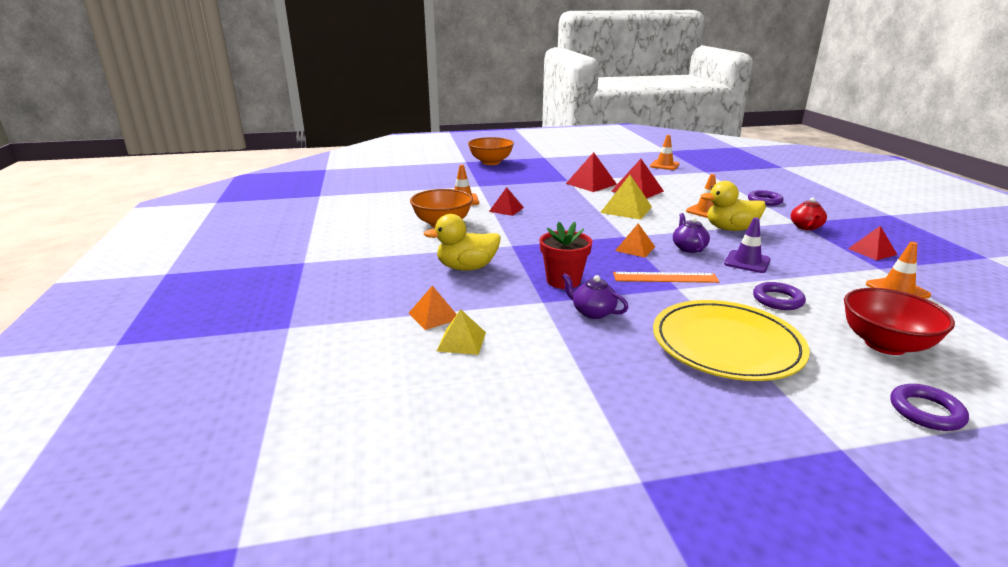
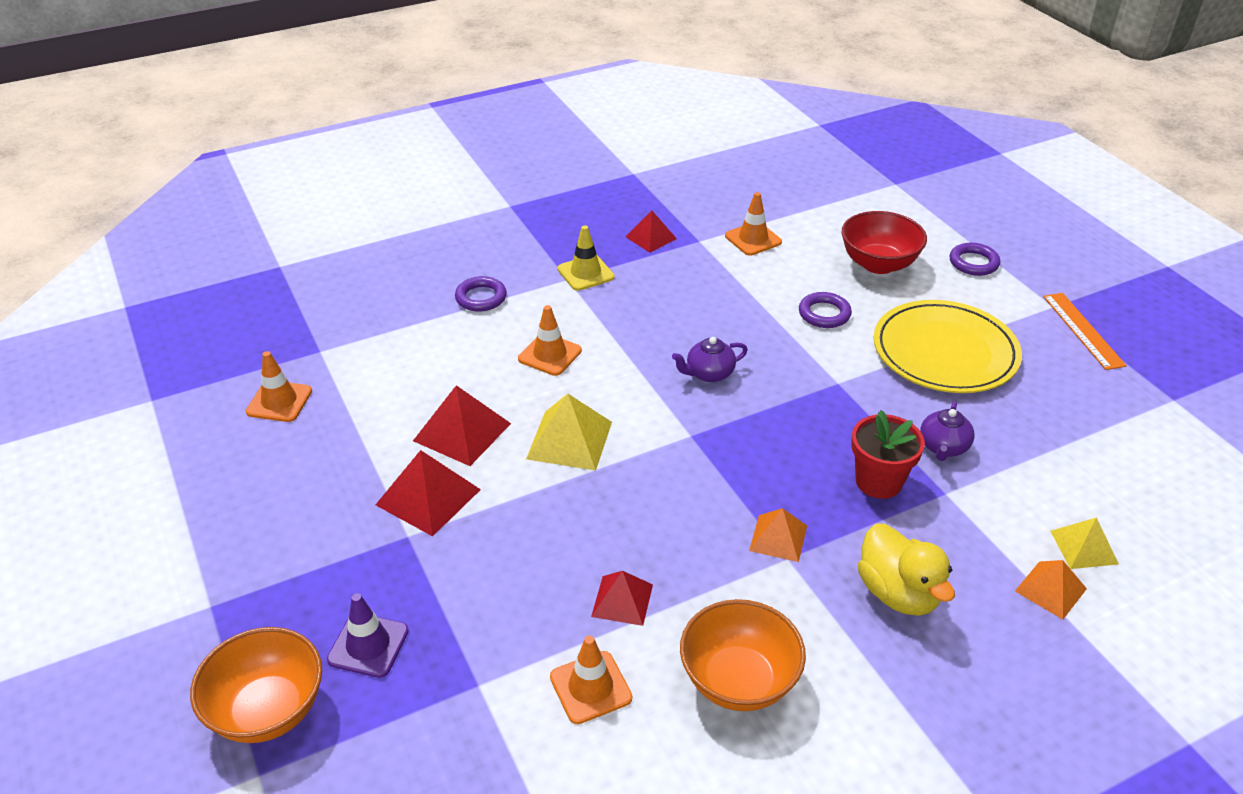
camera: 105 degrees left, 15 degrees up
(635, 248) = (735, 422): orange pyramid -> orange pyramid (778, 538)
(665, 277) = (815, 393): orange ruler -> orange ruler (1082, 330)
(730, 229) = (619, 335): yellow duck -> none
(747, 262) = (731, 328): purple traffic cone -> purple traffic cone (368, 645)
(806, 227) = (585, 273): red teapot -> yellow traffic cone

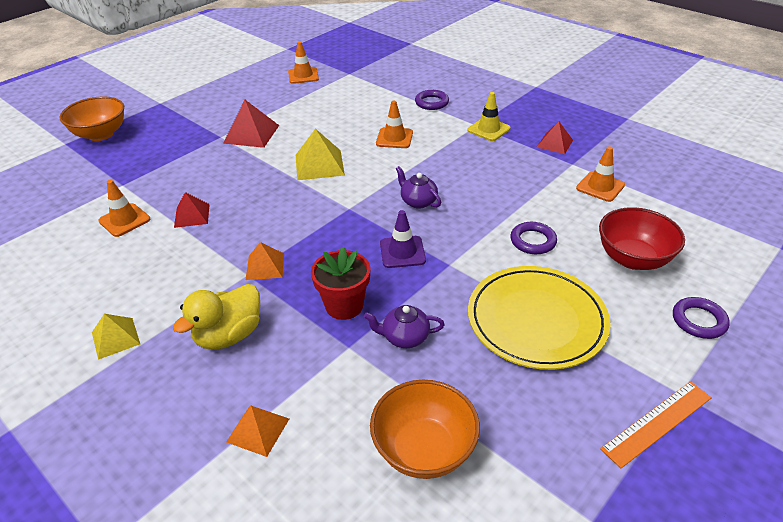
camera: 70 degrees right, 0 degrees up
(368, 645) = (143, 147): purple traffic cone -> purple traffic cone (402, 252)
(462, 432) = (307, 129): red pyramid -> none
(738, 681) = (136, 274): orange bowl -> orange bowl (424, 449)
(1084, 547) = (318, 450): yellow pyramid -> yellow pyramid (115, 338)

